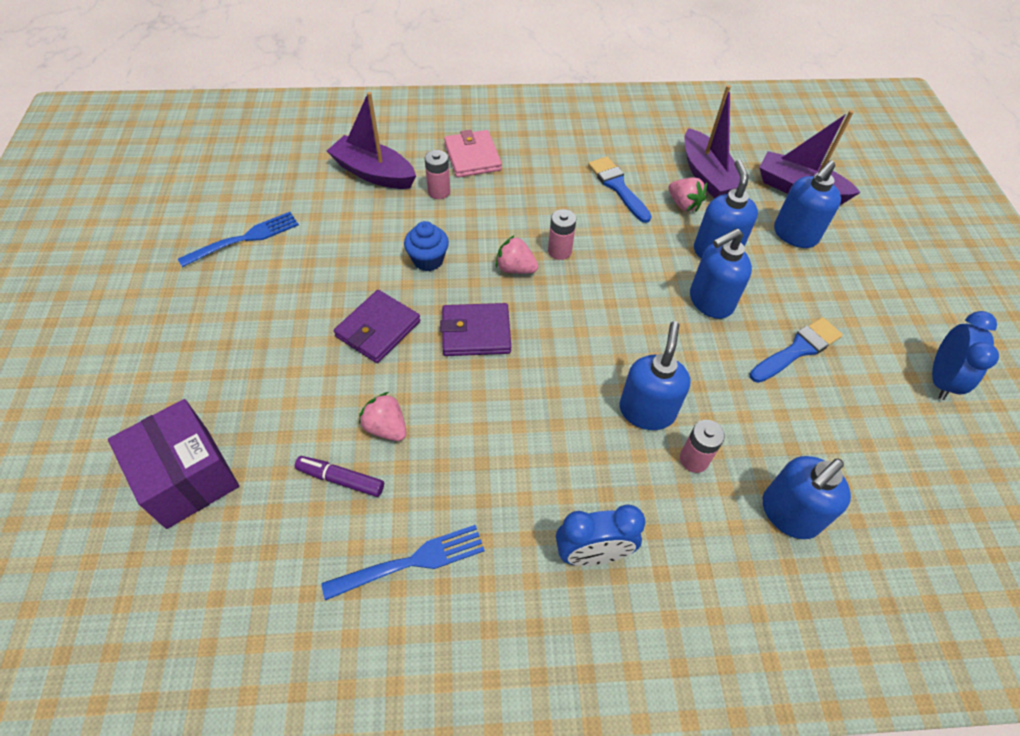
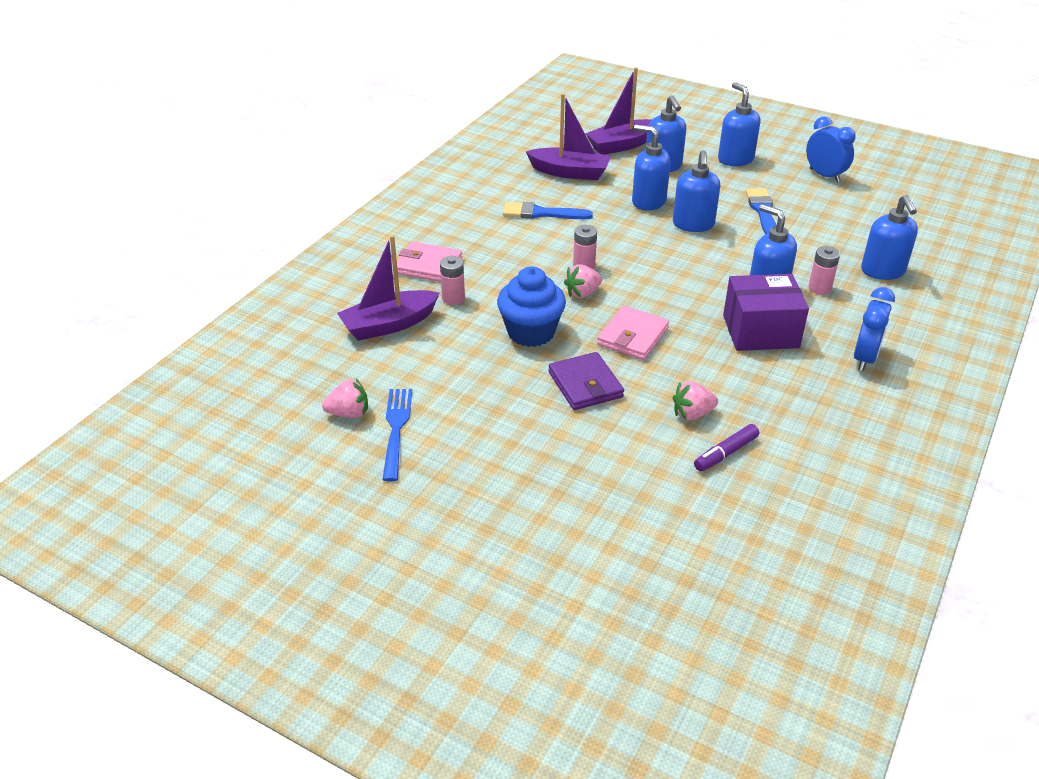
camera: 55 degrees left, 15 degrees down
(187, 477) = (662, 541): purple box -> purple box (760, 331)
(410, 562) = (822, 442): blue fork -> none
(428, 260) = (531, 332): blue cupcake -> blue cupcake, size x1.57
(476, 332) = (633, 336): purple wallet -> pink wallet
(683, 204) = (590, 194): pink strawberry -> pink strawberry (349, 413)
(878, 286) = (735, 159): none -> blue soap dispenser

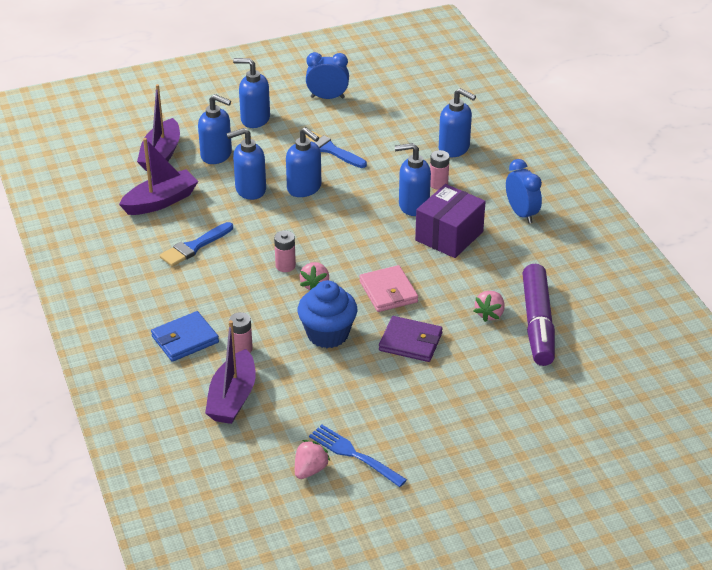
camera: 50 degrees left, 0 degrees up
(428, 266) = (185, 339): pink wallet -> blue wallet
(725, 453) = (537, 323): purple marker -> purple marker, size x2.08

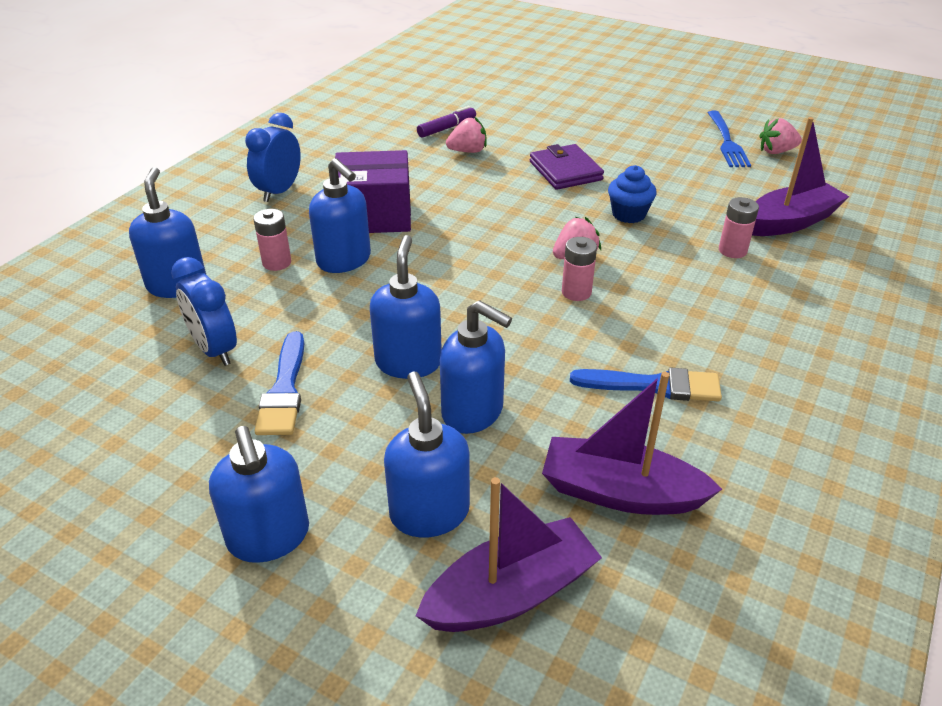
camera: 130 degrees left, 0 degrees up
(185, 339) = (787, 292): blue wallet -> none
(327, 97) = (115, 483): blue clock -> blue clock (215, 350)
(327, 334) = (628, 214): blue cupcake -> blue cupcake, size x0.64
(388, 292) = (516, 210): pink wallet -> none
(537, 323) = (447, 128): purple marker -> purple marker, size x0.48

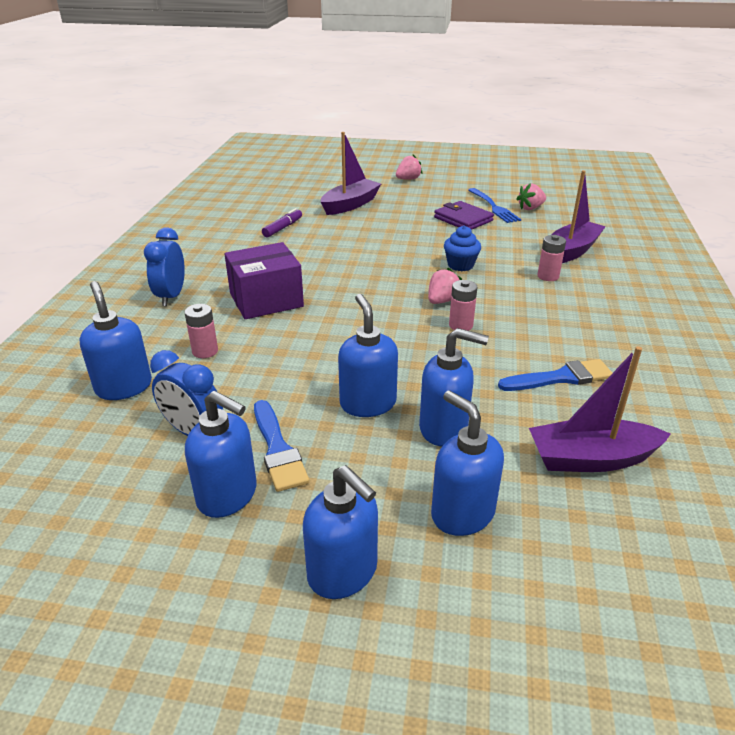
camera: 20 degrees left, 5 degrees down
(344, 260) = (263, 338): blue soap dispenser -> blue soap dispenser (228, 495)
(468, 151) = (310, 241): pink strawberry -> pink strawberry (408, 179)
(511, 593) = (566, 556): purple boat -> purple boat (350, 205)
(565, 171) = (394, 243): purple wallet -> purple wallet (463, 219)

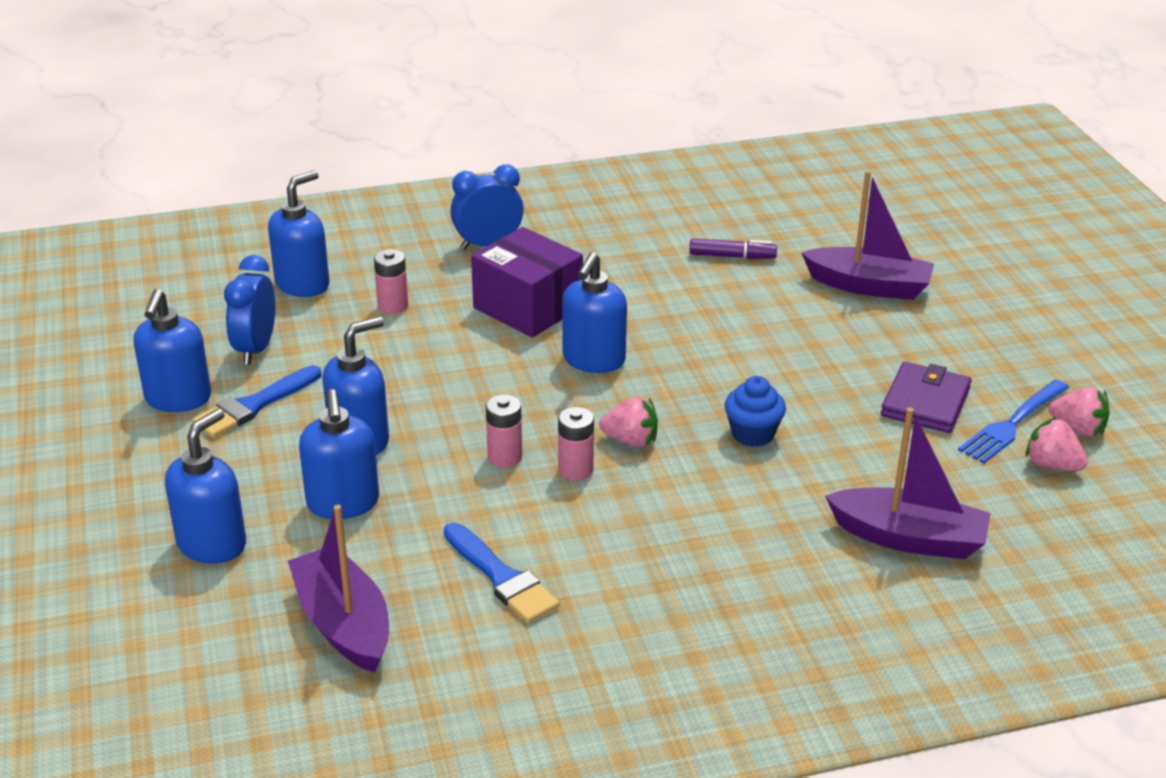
camera: 65 degrees right, 0 degrees up
(343, 573) = (110, 490): blue soap dispenser -> blue soap dispenser (593, 360)
(408, 179) = (1037, 311): pink strawberry -> pink strawberry (1077, 429)
(548, 276) = (789, 525): pink battery -> pink battery (504, 457)

